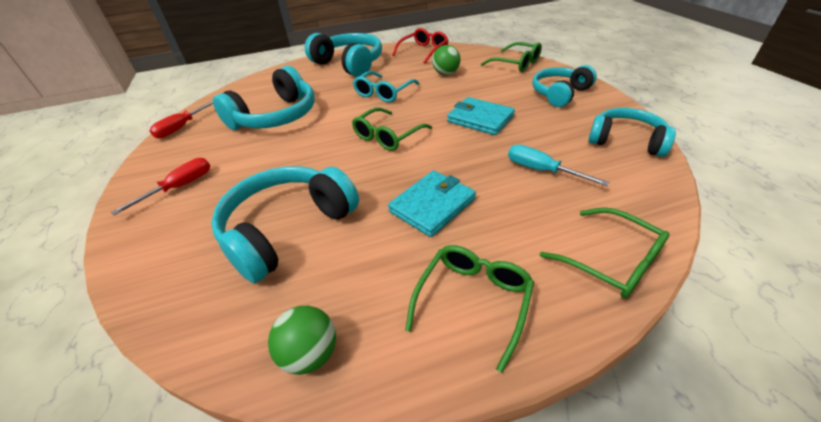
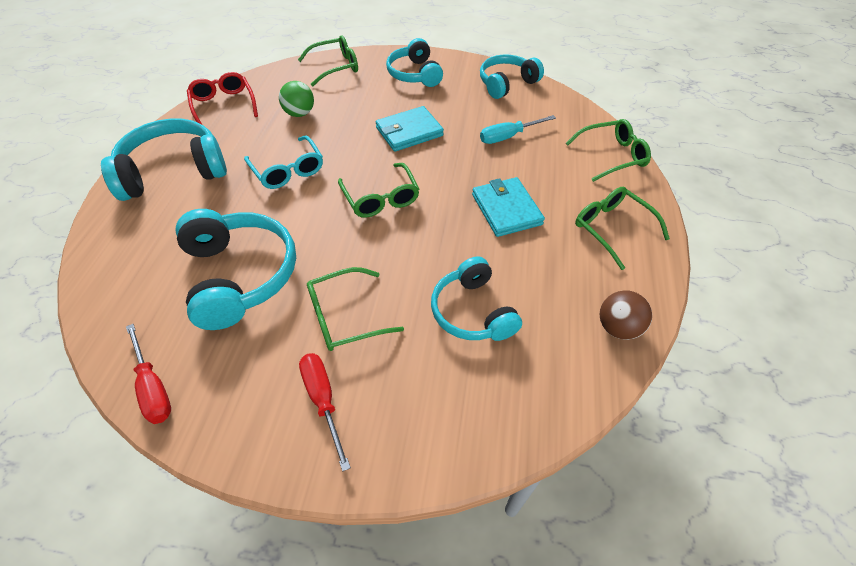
camera: 65 degrees left, 10 degrees up
(256, 167) = (344, 317): none -> green glasses
(287, 229) = (472, 312): turquoise headphones -> turquoise headphones, size x0.66
(310, 354) = (618, 327): green ball -> brown ball

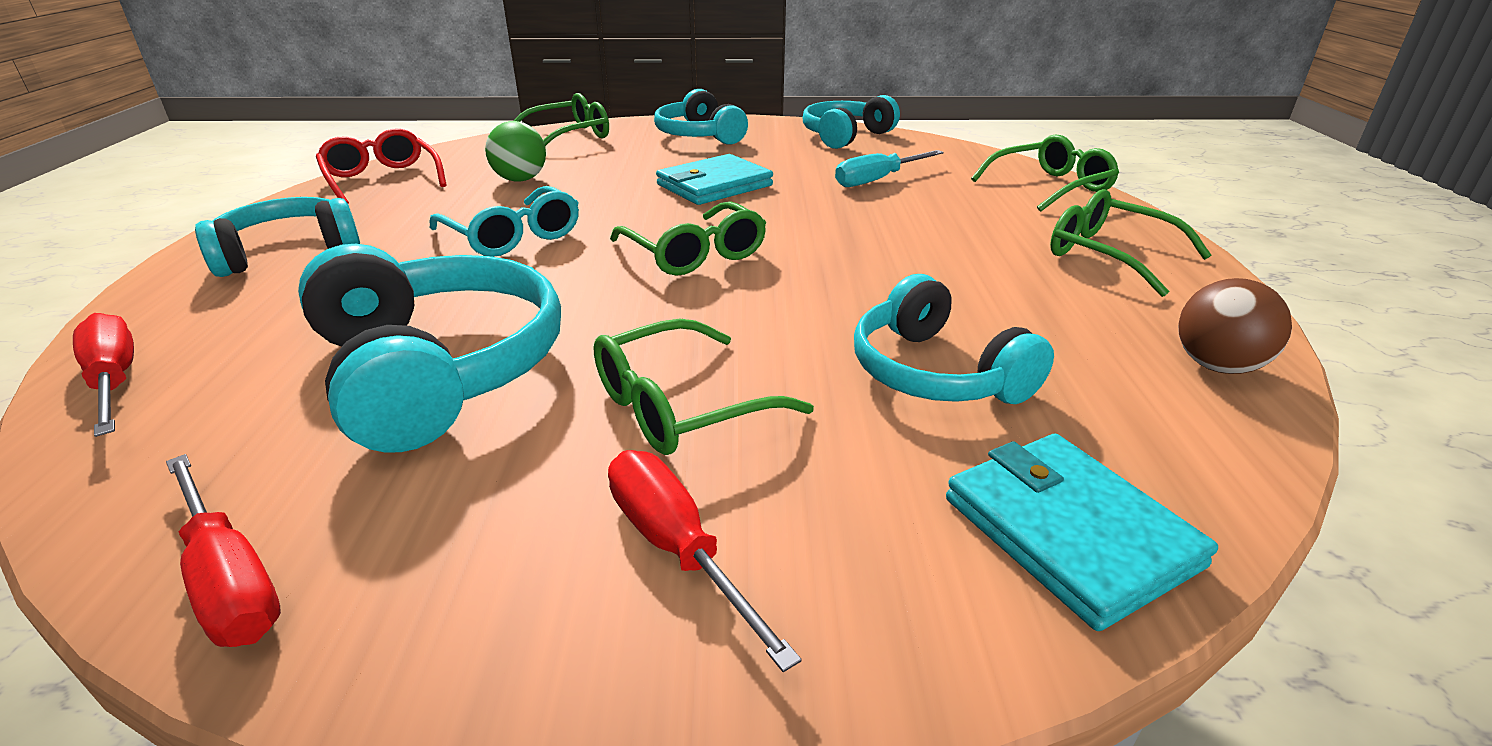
camera: 10 degrees left, 20 degrees down
(100, 263) = (115, 381): none -> red screwdriver
(173, 171) = (288, 253): turquoise headphones -> turquoise headphones, size x0.66
(506, 209) = (921, 249): turquoise wallet -> turquoise wallet (1069, 531)

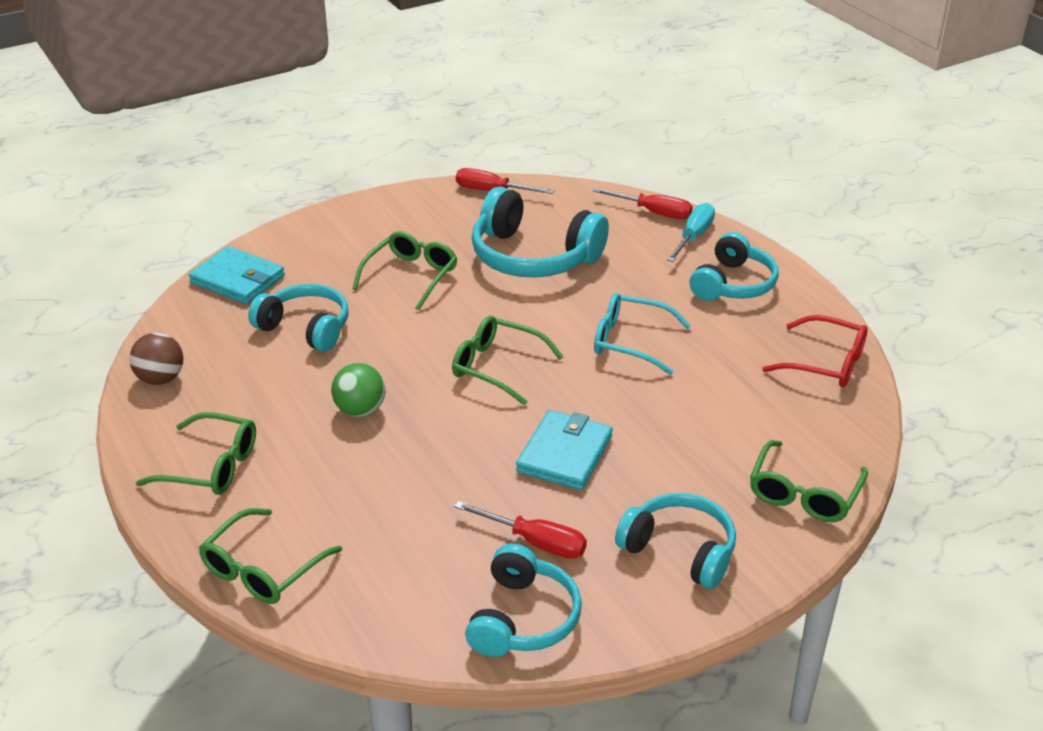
camera: 150 degrees right, 5 degrees up
(520, 180) = (726, 402): green ball -> green ball (360, 410)
(676, 548) = (369, 235): red screwdriver -> red screwdriver (535, 542)
(877, 180) = (430, 519): turquoise screwdriver -> turquoise screwdriver (693, 236)

